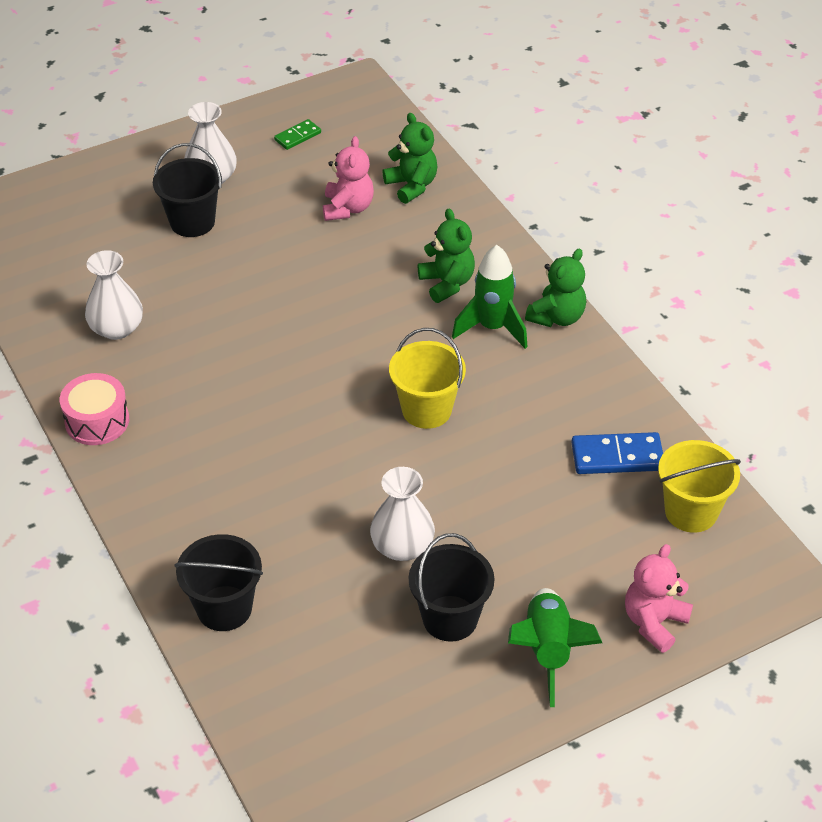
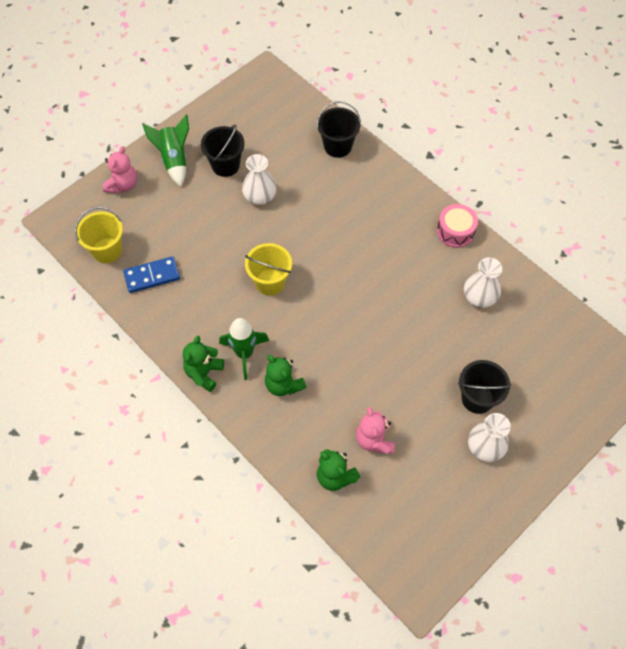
camera: 165 degrees right, 15 degrees up
(297, 136) = (441, 511): green domino -> none

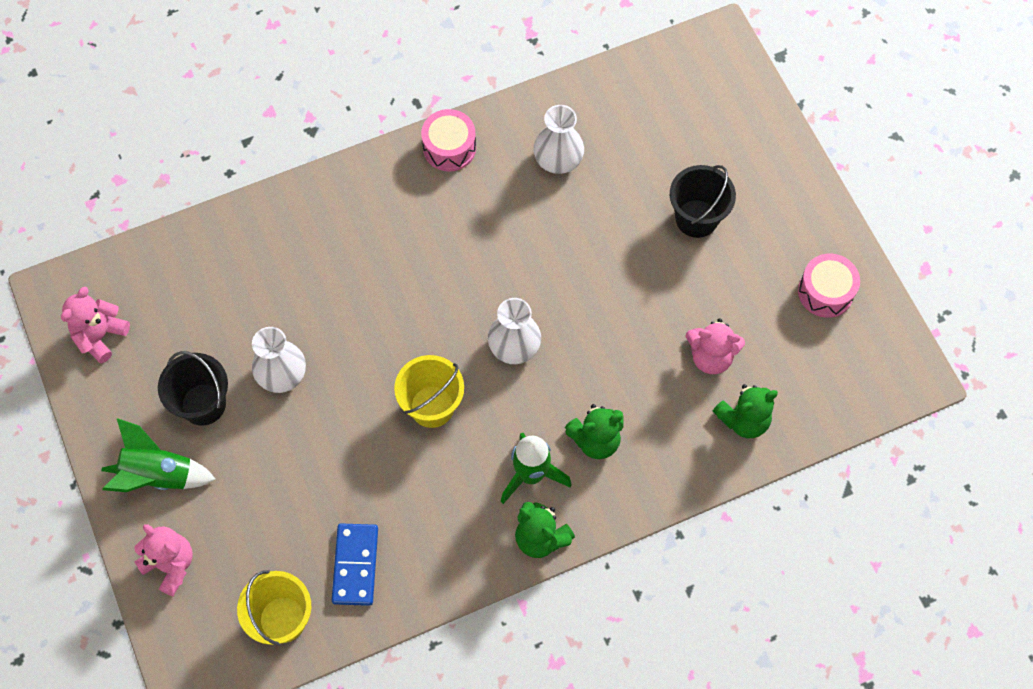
camera: 70 degrees left, 5 degrees up
(248, 103) = (100, 336): none -> pink teddy bear
(337, 146) = (242, 240): black bucket -> none
(460, 505) = (825, 292): none -> pink drum
(485, 447) = (762, 235): white vase -> white vase (514, 346)

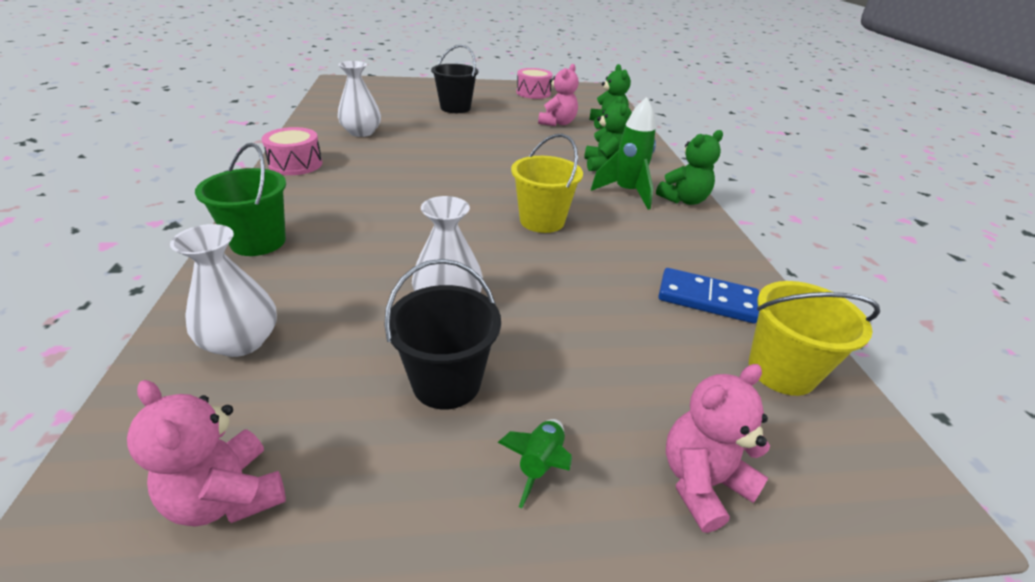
camera: 75 degrees left, 30 degrees down
(158, 475) = (539, 464): green rocket -> green rocket, size x0.54
(308, 206) = (258, 242): none -> green bucket
(514, 346) = (506, 176): white vase -> white vase (241, 341)

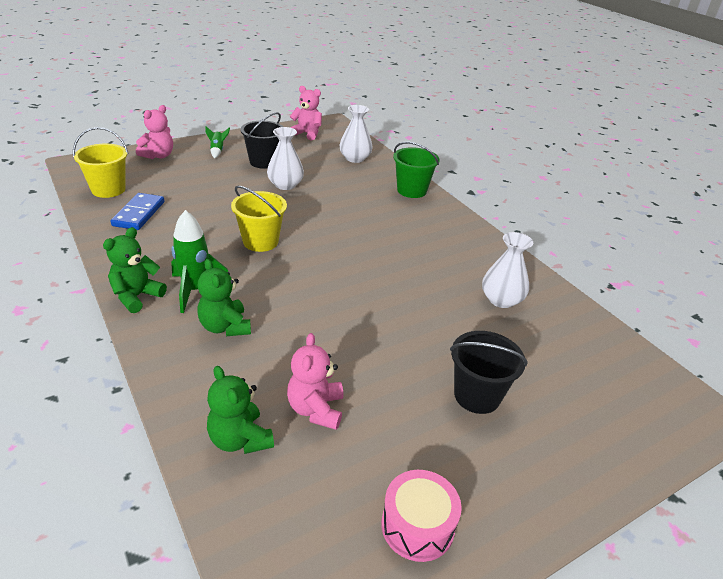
camera: 155 degrees right, 0 degrees up
(296, 164) = (484, 244): pink drum -> none
(707, 299) = (138, 214): blue domino -> blue domino turned 75 degrees counterclockwise

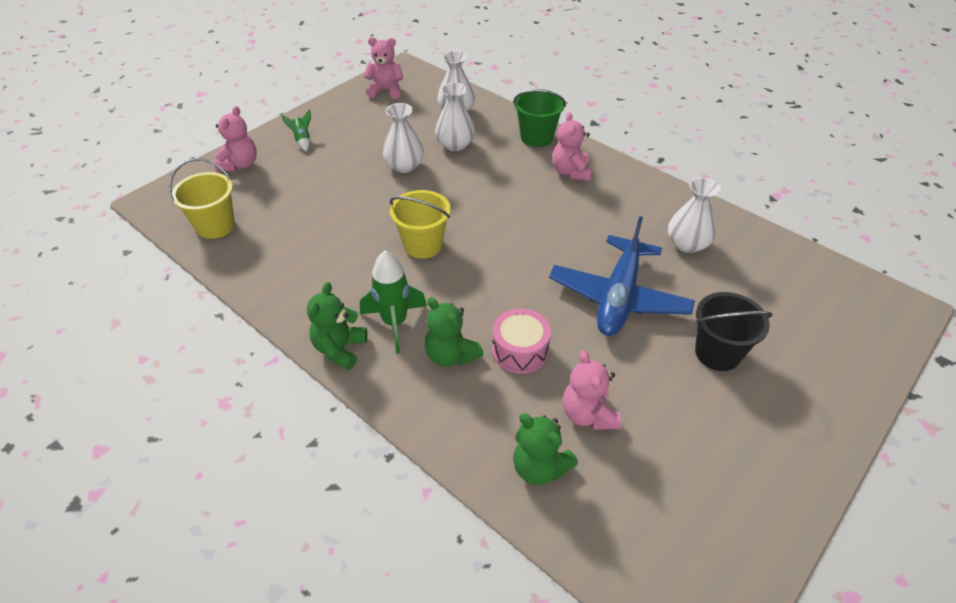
camera: 15 degrees left, 10 degrees up
(138, 214) = (271, 248): blue domino -> none
(264, 162) = (362, 141): black bucket -> none
(338, 180) = (455, 144): none -> white vase
(408, 324) = (618, 297): none -> blue plane
(417, 526) = (734, 494): pink drum -> pink drum (520, 350)
(425, 221) = (570, 172): none -> pink teddy bear

